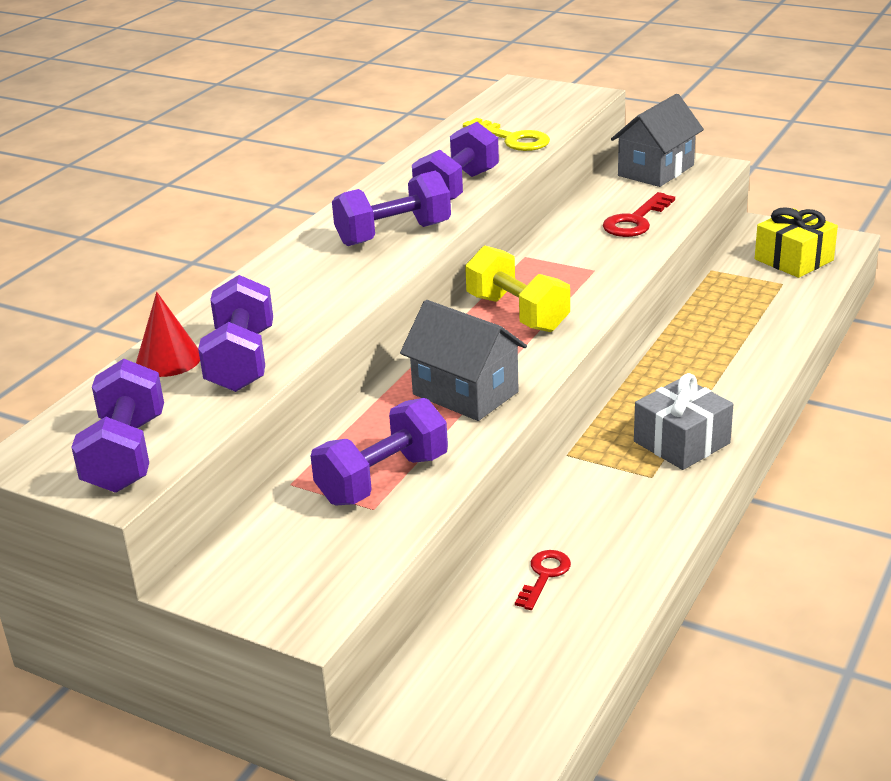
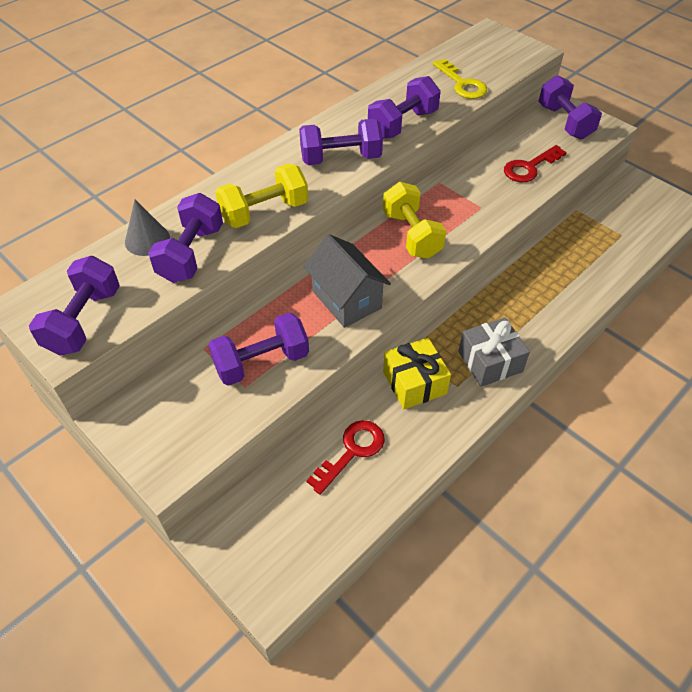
camera: 15 degrees right, 20 degrees up
(168, 359) = (147, 240): red cone -> grey cone
(320, 302) = (264, 212): none -> yellow dumbbell
(544, 575) = (352, 451): red key -> red key, size x1.54
(656, 170) = (564, 122): grey house -> purple dumbbell
(793, 260) = (639, 215): yellow gift -> yellow gift (414, 383)

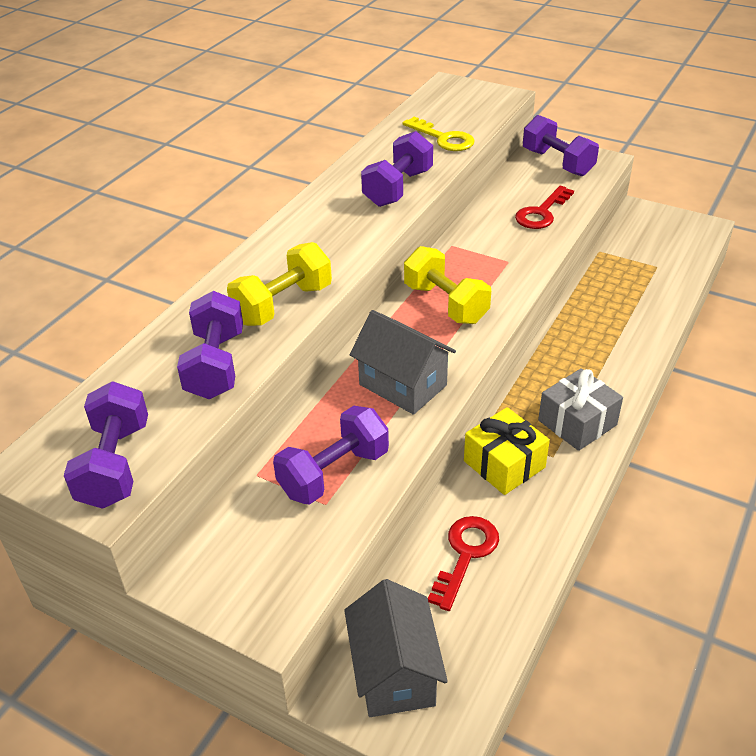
camera: 15 degrees left, 10 degrees down
(147, 240) = (154, 361): grey cone -> none
(259, 531) = (394, 672): none -> grey house
(340, 158) = (345, 234): purple dumbbell -> none

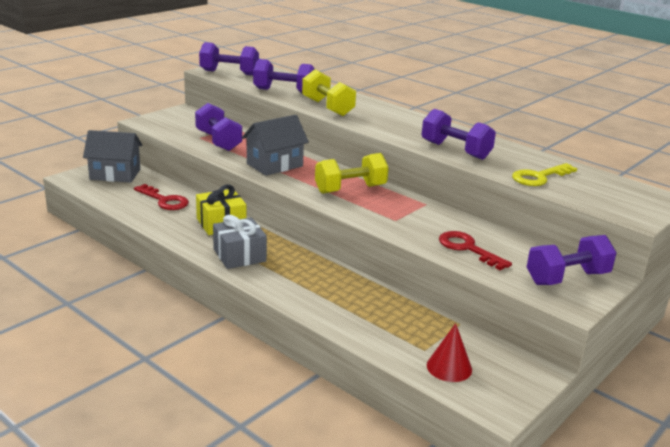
camera: 100 degrees right, 15 degrees down
(671, 252) = (449, 367): none -> red cone

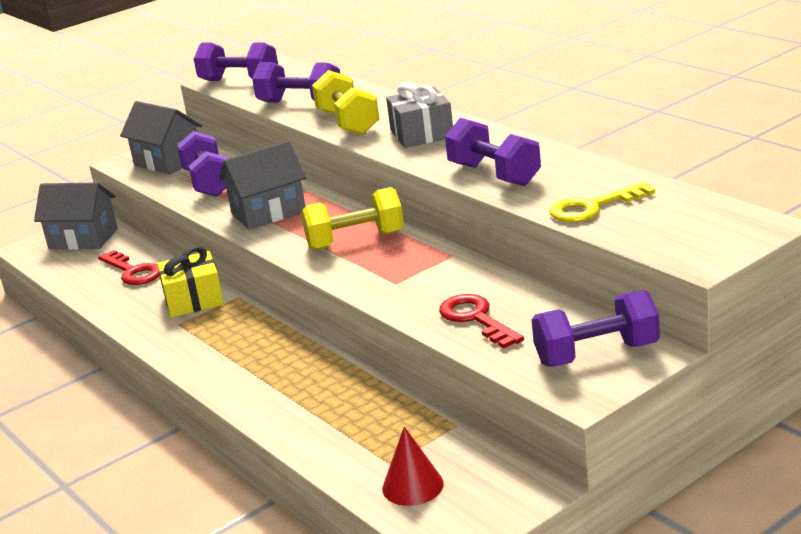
camera: 15 degrees right, 0 degrees up
(179, 124) = (167, 162): none -> grey house
(239, 255) = (200, 343): grey gift -> grey gift (421, 134)

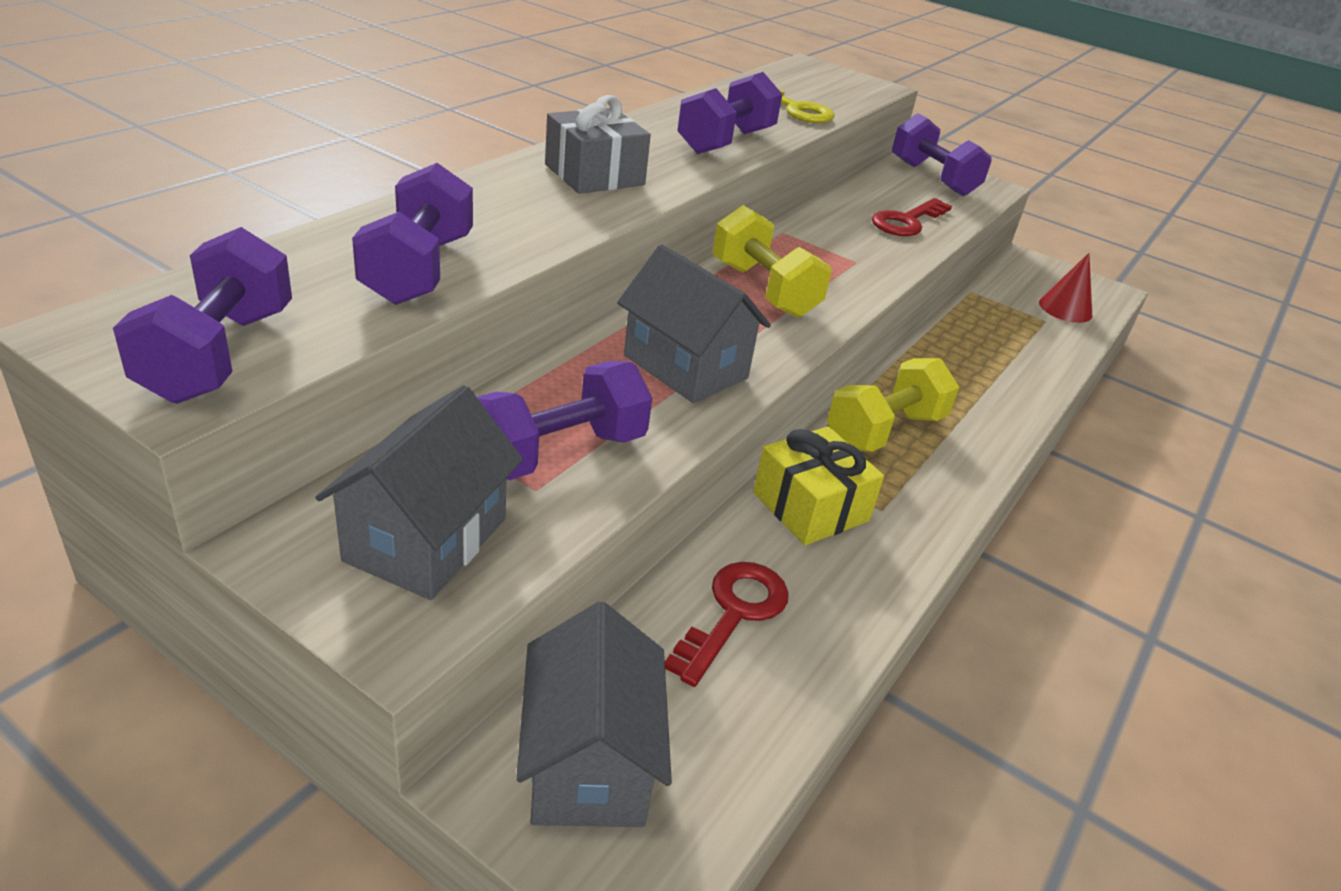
camera: 115 degrees left, 10 degrees up
(348, 123) = (537, 224): yellow dumbbell -> yellow dumbbell (885, 431)

